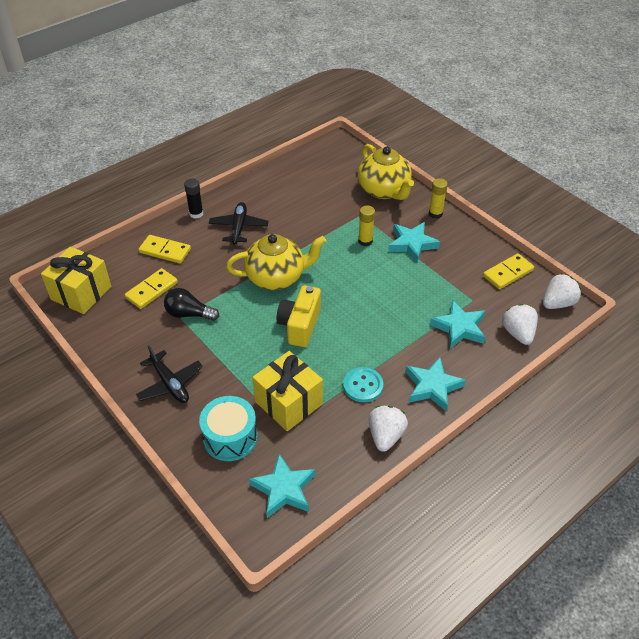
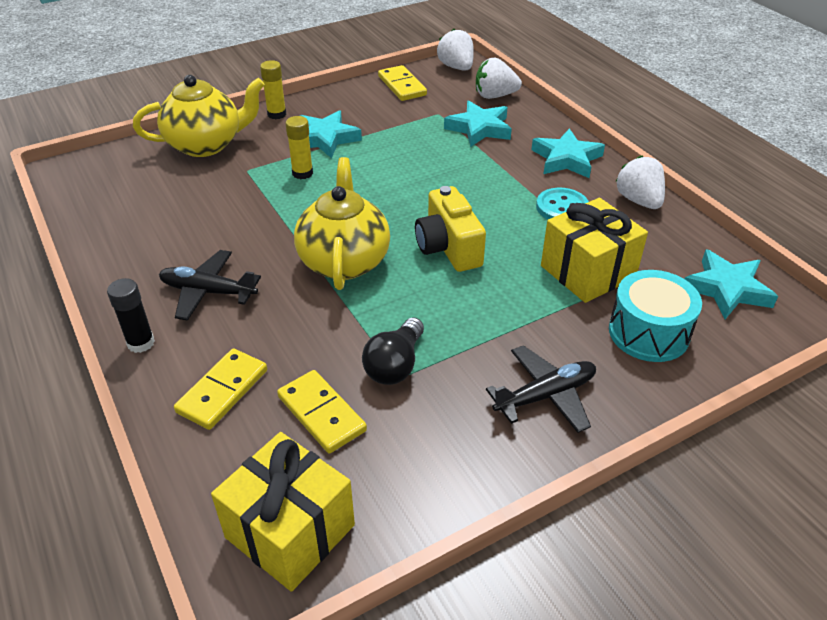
camera: 80 degrees left, 5 degrees down
(300, 325) = (448, 248): yellow camera -> yellow camera turned 45 degrees clockwise
(385, 436) = (638, 201): white strawberry -> white strawberry turned 45 degrees clockwise

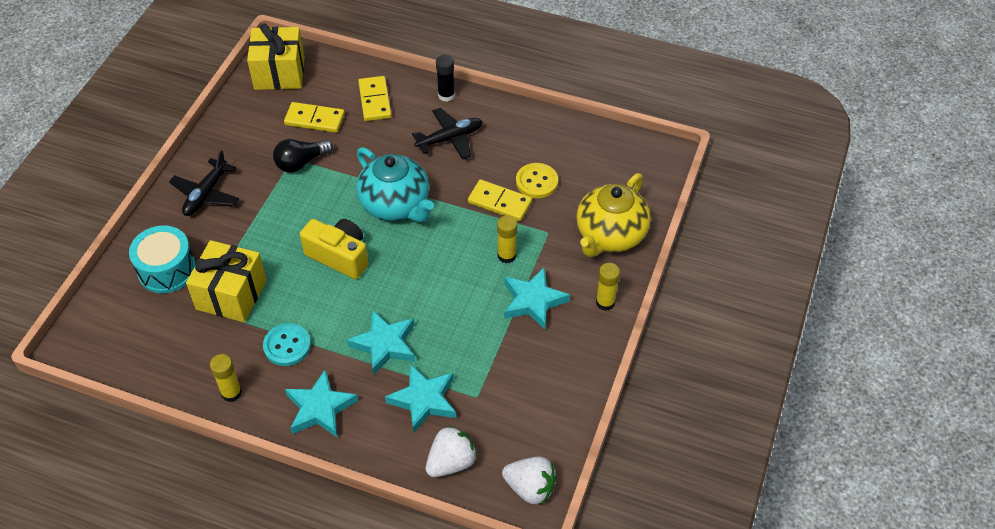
camera: 140 degrees right, 10 degrees up
(195, 208) = (536, 182): none -> yellow button
(344, 260) = (396, 205): yellow teapot -> turquoise teapot
(395, 365) = (301, 163): black light bulb -> black light bulb turned 105 degrees counterclockwise
(402, 86) = (549, 416): yellow domino -> yellow domino (499, 202)
(638, 201) = (231, 393): white strawberry -> yellow glue stick
(727, 289) = (128, 338): turquoise star -> turquoise star (385, 344)

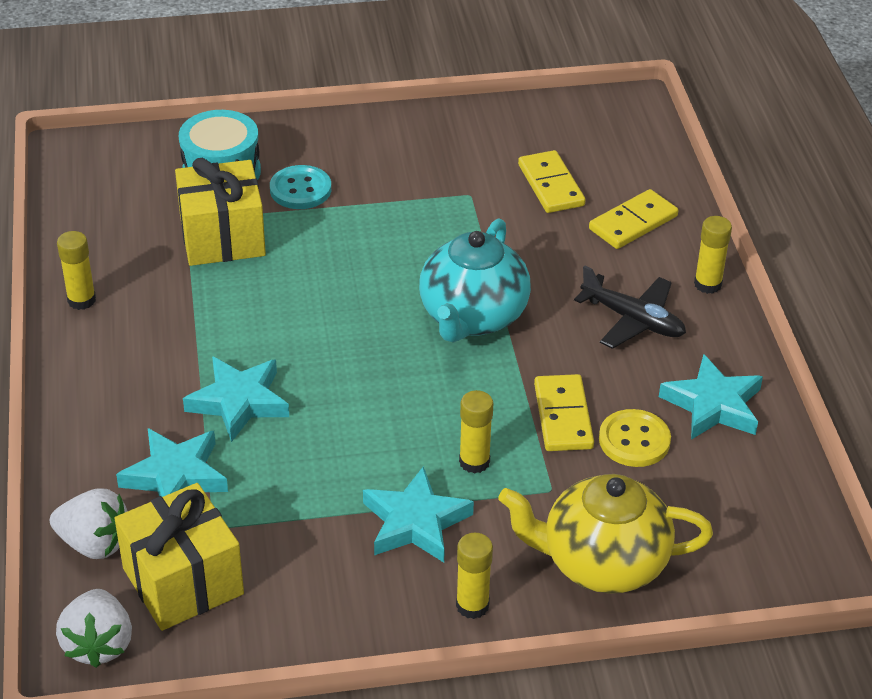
camera: 60 degrees right, 10 degrees down
(206, 194) = (355, 151): black plane -> none
(279, 73) = (599, 123): yellow gift -> yellow gift (183, 581)
(287, 346) = (179, 316): turquoise button -> turquoise button (300, 189)
(301, 163) = (470, 204): black light bulb -> none
(320, 408) = (105, 385): turquoise star -> turquoise star (713, 405)
(339, 256) = (348, 301): yellow camera -> none
(446, 95) = (707, 284): black glue stick -> yellow glue stick

